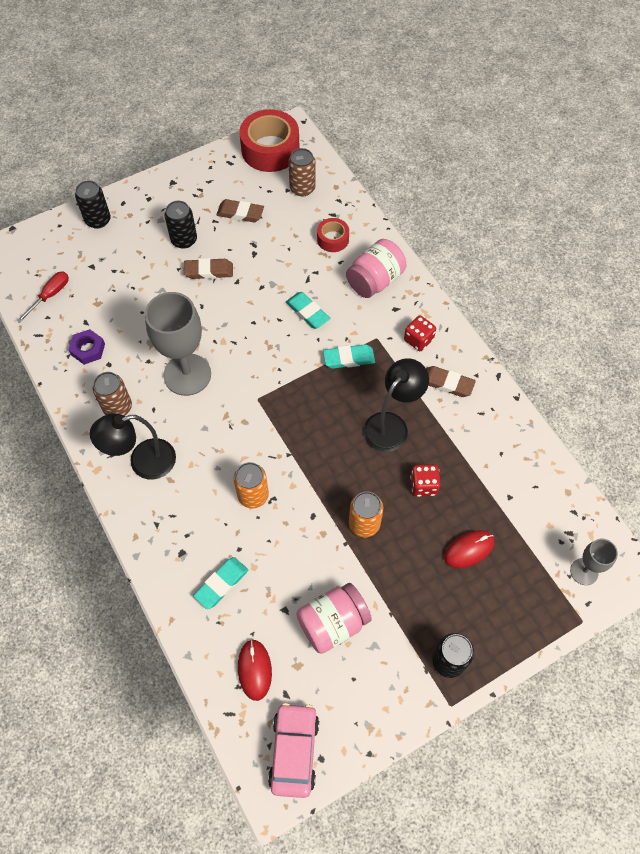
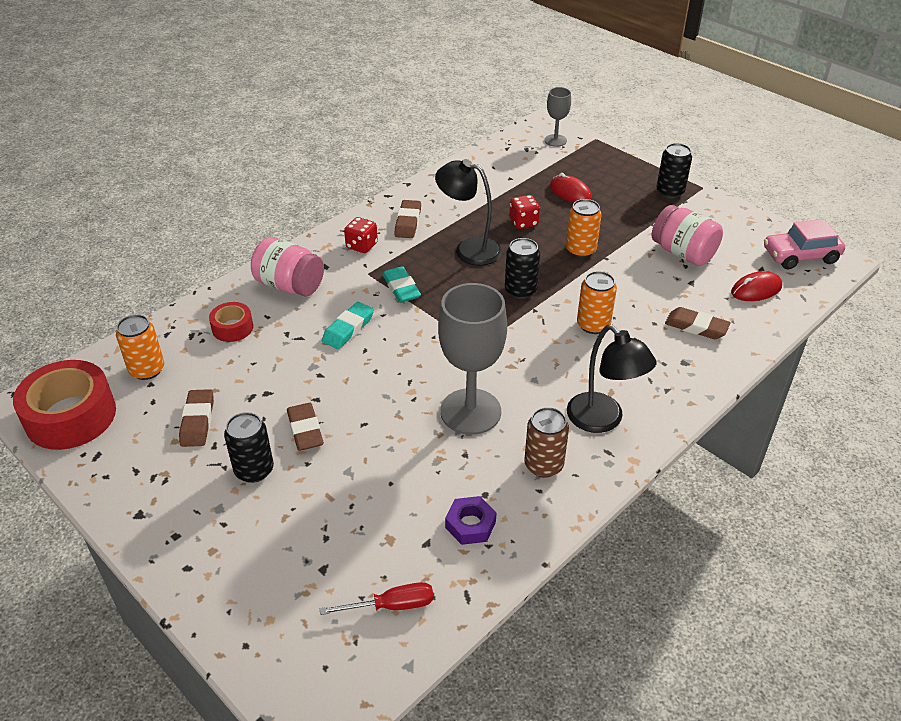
camera: 105 degrees left, 20 degrees down
(50, 295) = (392, 605): red screwdriver -> red screwdriver turned 150 degrees clockwise
(98, 220) = (228, 590): black can -> black can (520, 290)
(221, 584) = (696, 327): turquoise eraser -> brown eraser
(302, 188) = (147, 370): brown can -> orange can

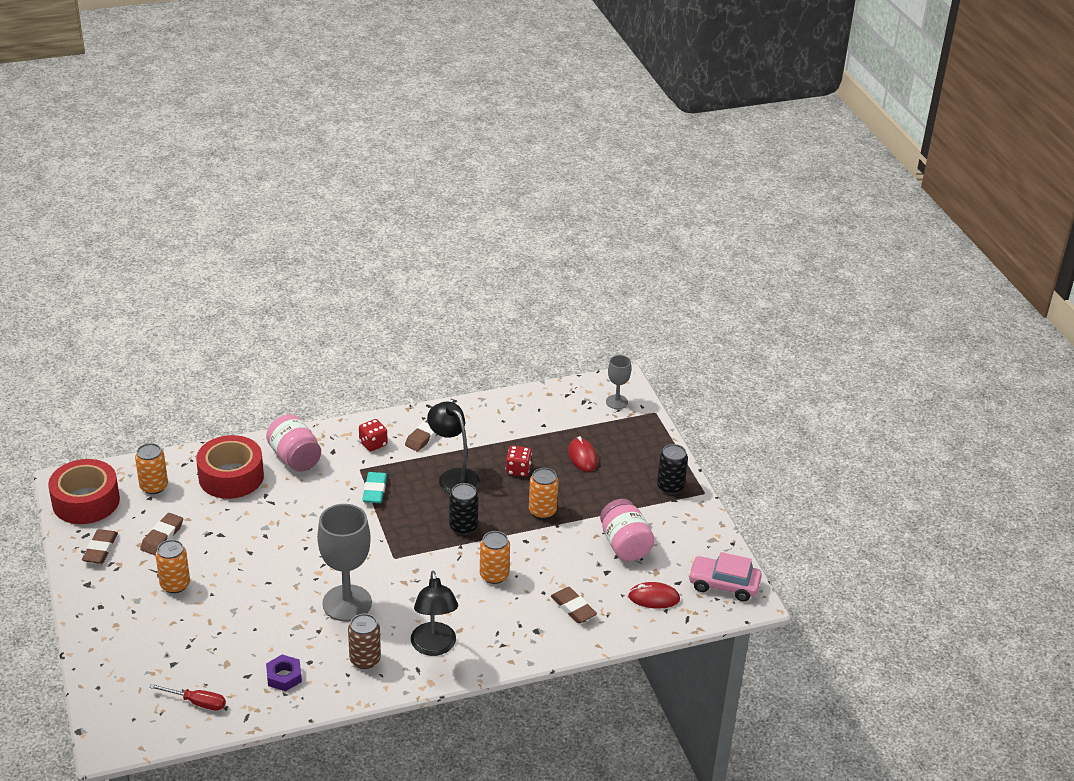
camera: 25 degrees right, 5 degrees down
(232, 328) = (231, 476): red tape -> red tape, size x1.93
(254, 470) = (175, 584): black can -> orange can
(305, 430) = (226, 571): brown eraser -> brown eraser (100, 549)
(348, 329) = (311, 508): turquoise eraser -> none

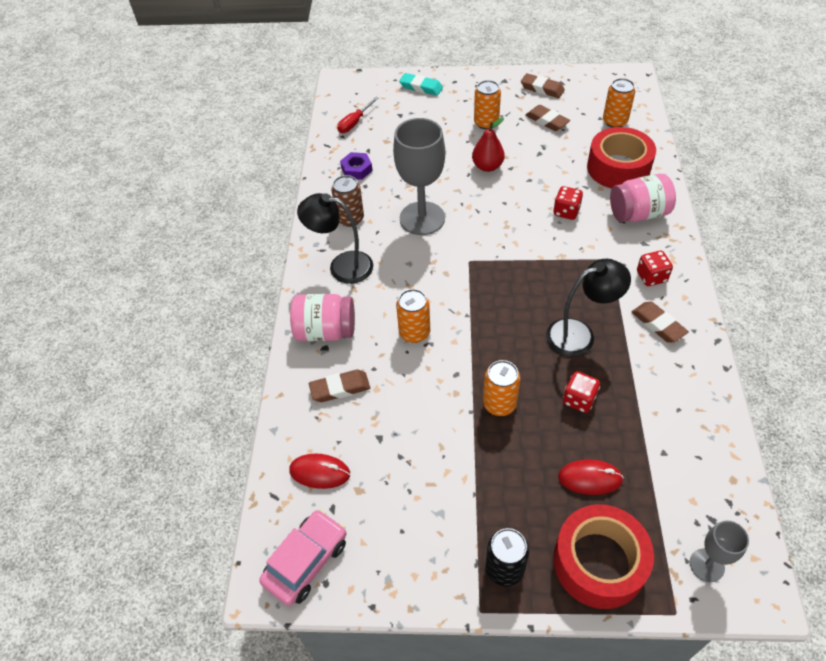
camera: 115 degrees right, 15 degrees up
(86, 501) = (604, 85): red tape -> red tape (598, 562)
(252, 570) = (487, 166): none -> red pear
(306, 503) = (566, 212): none -> red dice
(374, 490) = (573, 264): turquoise eraser -> turquoise eraser (421, 87)
(463, 527) = (496, 324): black can -> none
(625, 545) = (415, 472): pink jar -> pink jar (325, 331)
(654, 598) = (320, 472): red mouse -> red mouse turned 75 degrees clockwise

